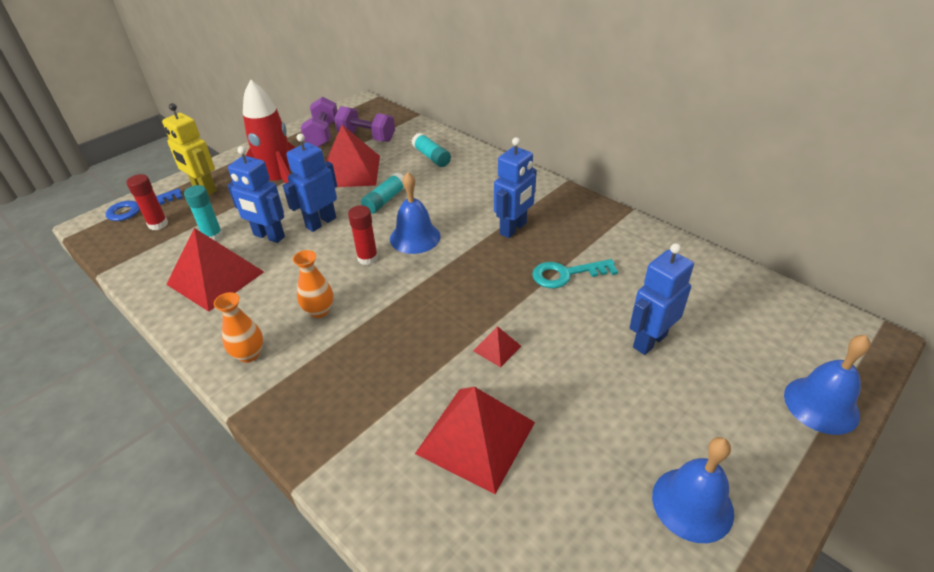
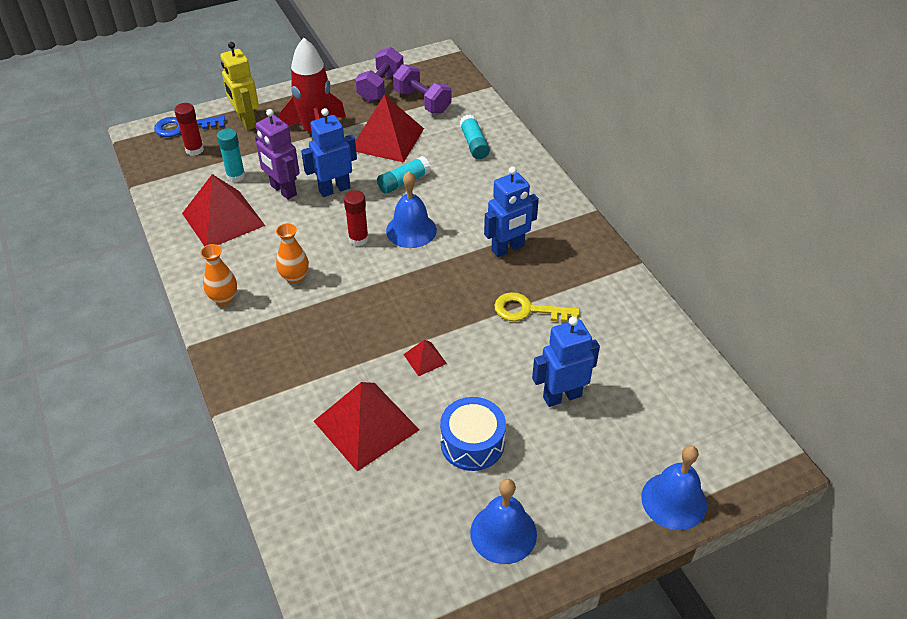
camera: 20 degrees right, 5 degrees up
(269, 236) = (283, 190): blue robot -> purple robot
(566, 274) = (528, 310): turquoise key -> yellow key
(597, 417) = (472, 443): none -> blue drum

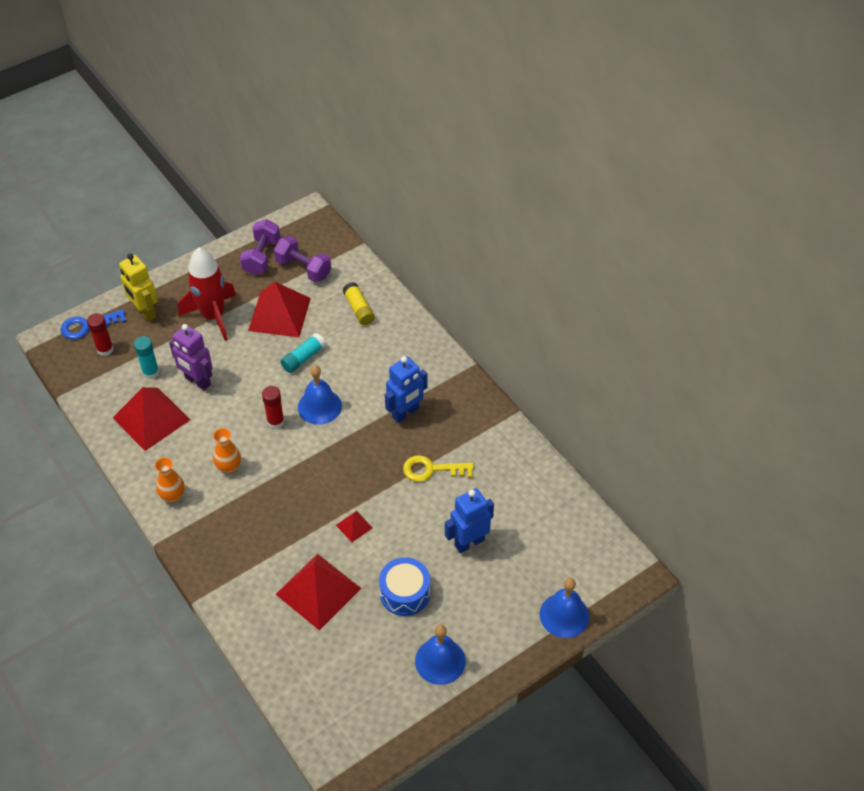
camera: 10 degrees left, 5 degrees up
(334, 189) = (243, 374): blue robot -> none
(474, 144) = (359, 309): turquoise glue stick -> yellow glue stick

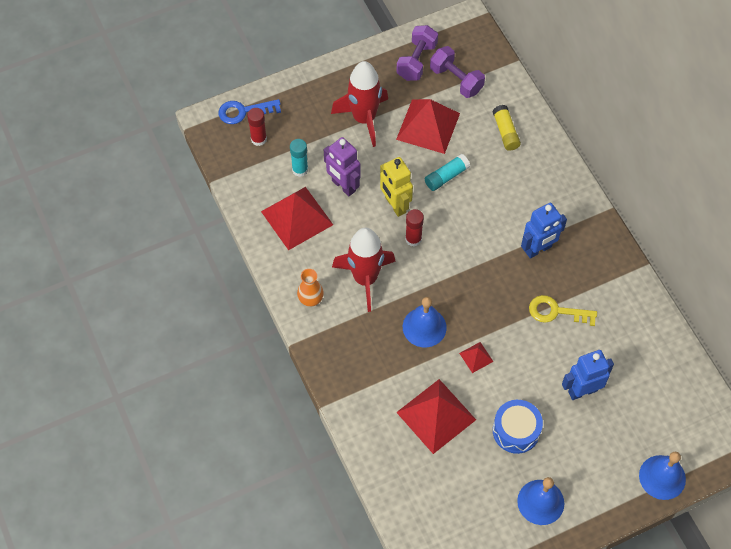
camera: 10 degrees right, 10 degrees up
(145, 312) = (299, 105): yellow robot -> yellow robot (395, 205)
(229, 467) = (365, 279): orange vase -> red rocket
(319, 406) = (456, 230): blue bell -> blue bell (424, 327)

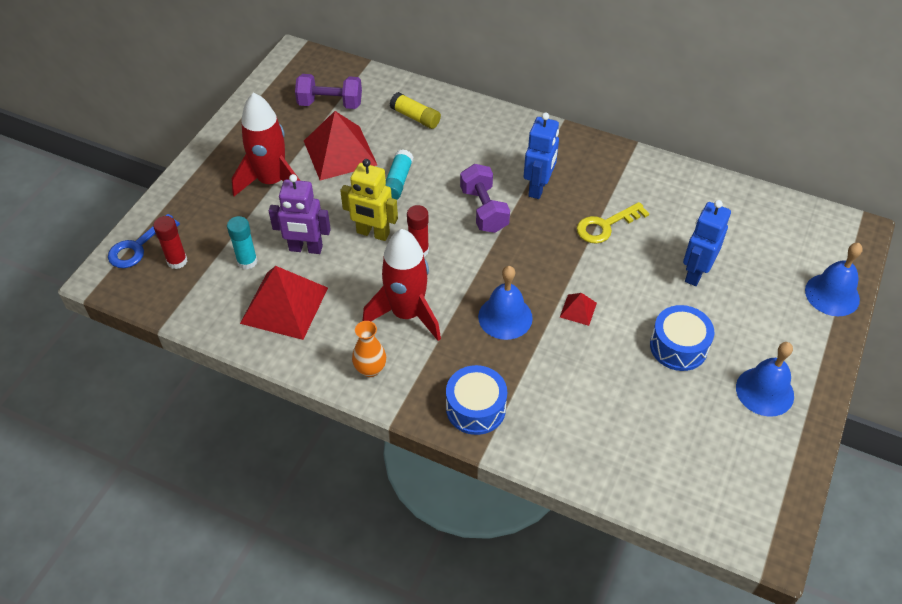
camera: 40 degrees left, 10 degrees down
(350, 372) = (475, 408): none -> blue drum
(416, 61) = (278, 109): purple dumbbell -> purple dumbbell (484, 210)
(436, 416) = (596, 387): red pyramid -> none

